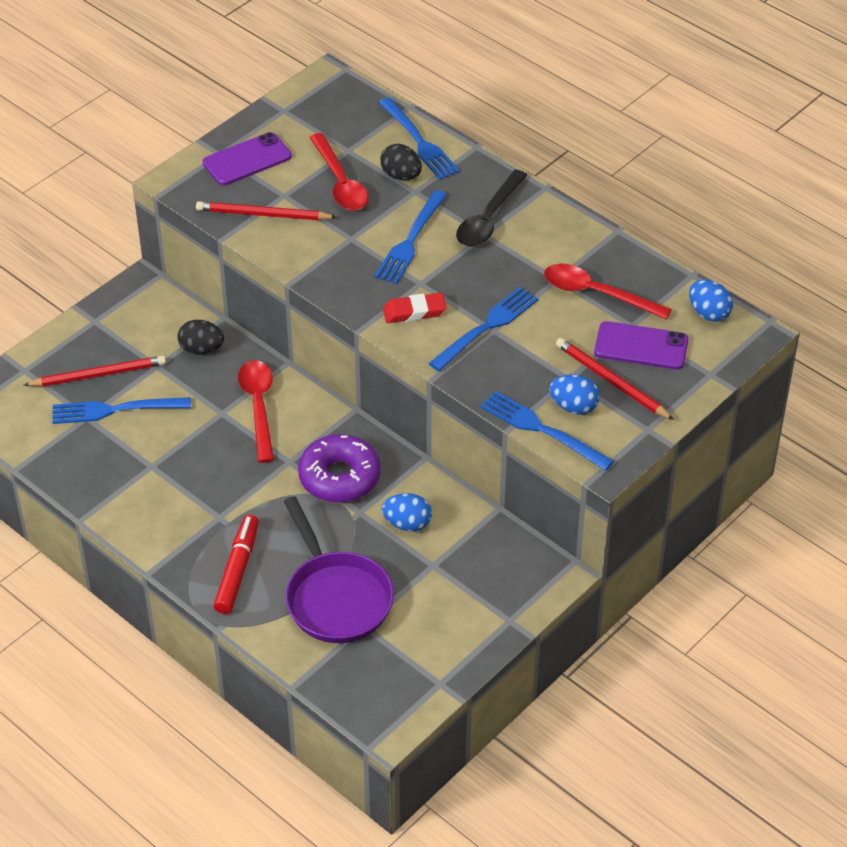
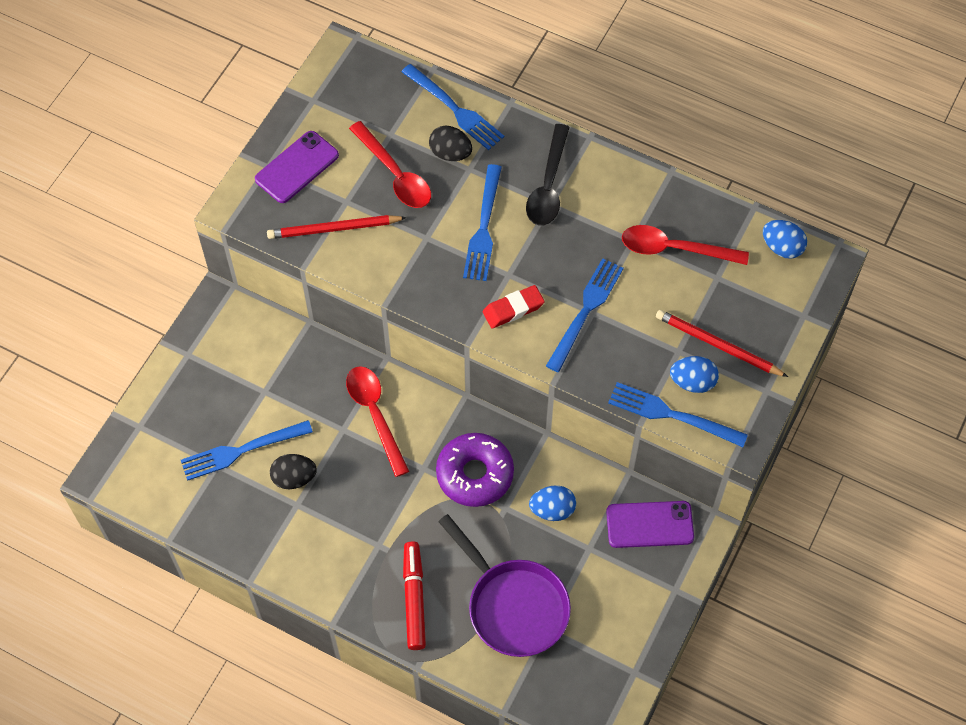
camera: 15 degrees left, 15 degrees up
(98, 374) = (212, 414): red pencil -> none
(201, 349) = (300, 363): black egg -> black egg (294, 478)
(641, 346) = (732, 299): purple phone -> purple phone (649, 524)

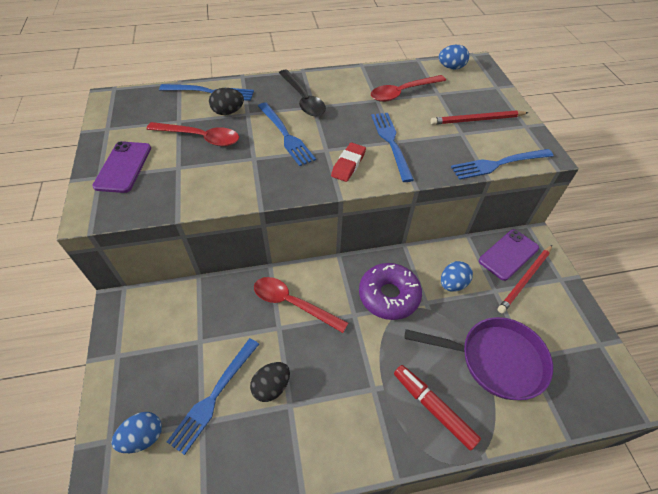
camera: 40 degrees left, 10 degrees down
(334, 229) = (182, 186): red pencil -> red pencil (525, 280)
(692, 382) = (487, 143): blue egg -> blue egg (143, 437)

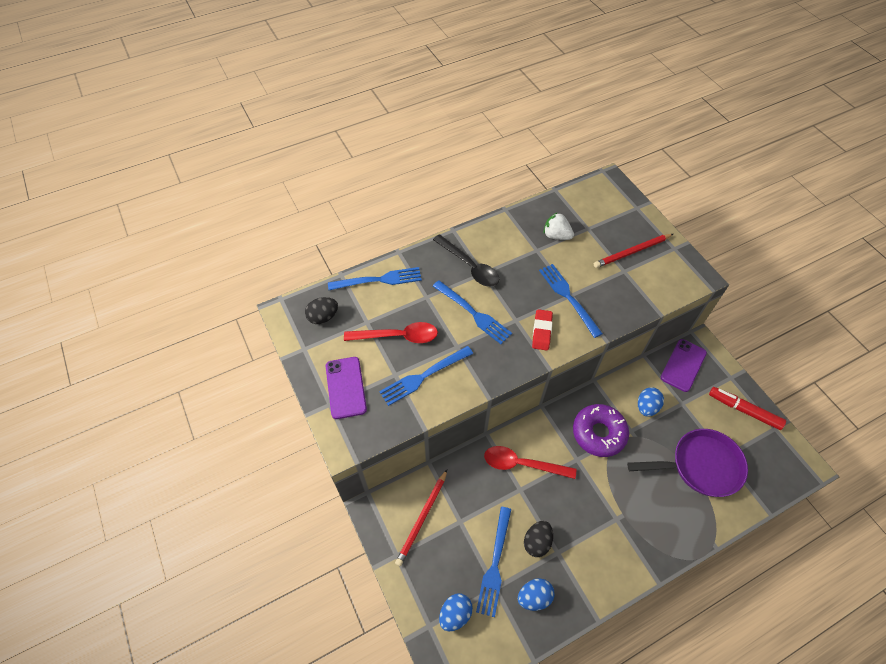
camera: 15 degrees left, 5 degrees up
(228, 112) = (407, 300): black egg -> black egg (323, 317)
(402, 93) = (556, 235): red spoon -> white strawberry
(433, 408) = (667, 520): red marker -> red marker (744, 410)
(451, 67) = (588, 193): blue egg -> blue egg (534, 597)
(498, 164) = (664, 297): blue fork -> blue fork (423, 376)
(525, 280) = (703, 386): red pencil -> red pencil (422, 518)

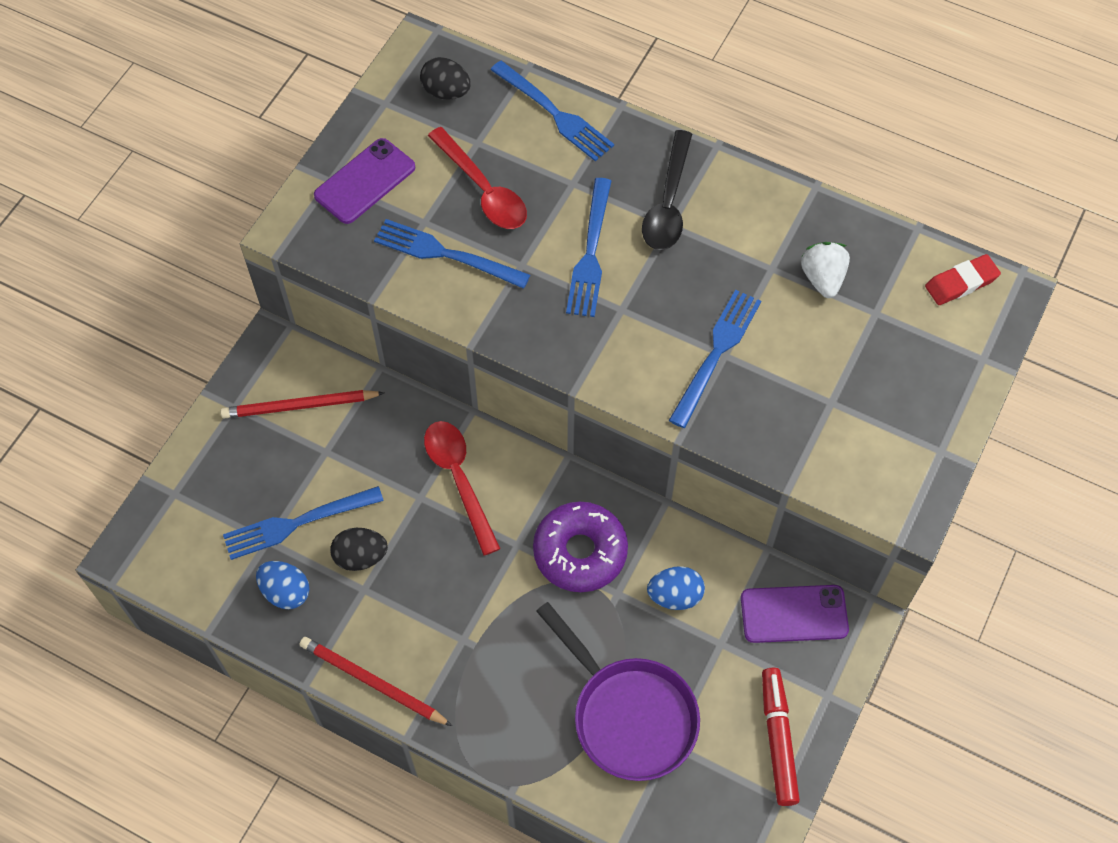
camera: 55 degrees right, 5 degrees up
(455, 614) = (206, 514): blue egg -> none
(541, 331) = (627, 351): red eraser -> red eraser (961, 283)
(632, 252) = (879, 395): red pencil -> red pencil (372, 682)

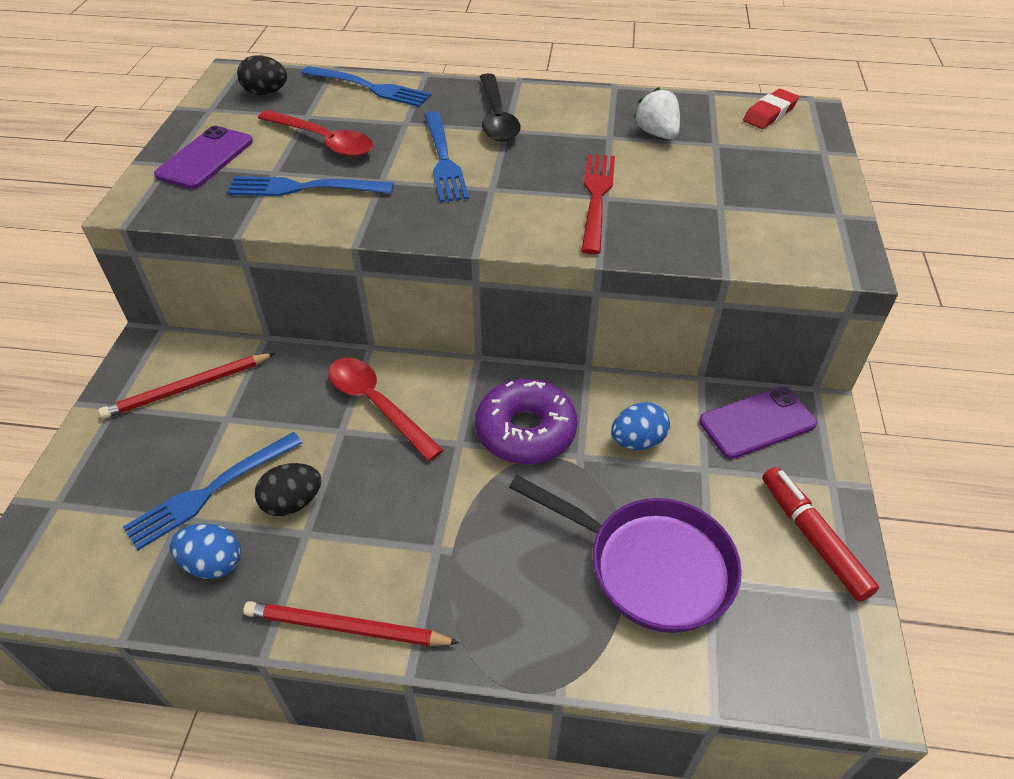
camera: 20 degrees left, 15 degrees down
(716, 353) = (596, 197): blue fork -> red fork

